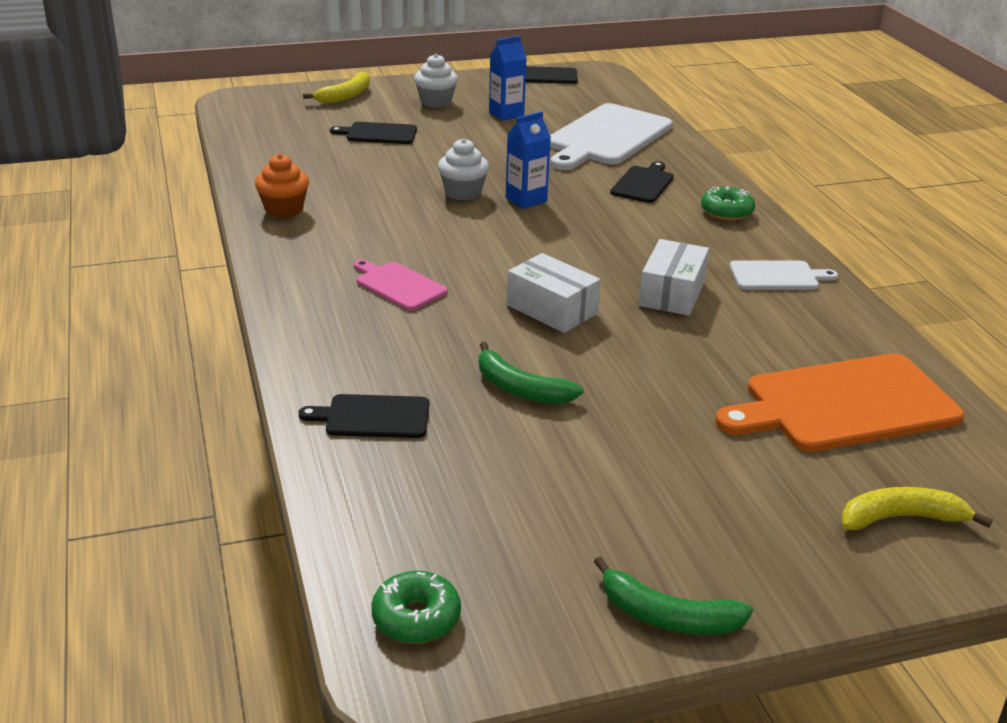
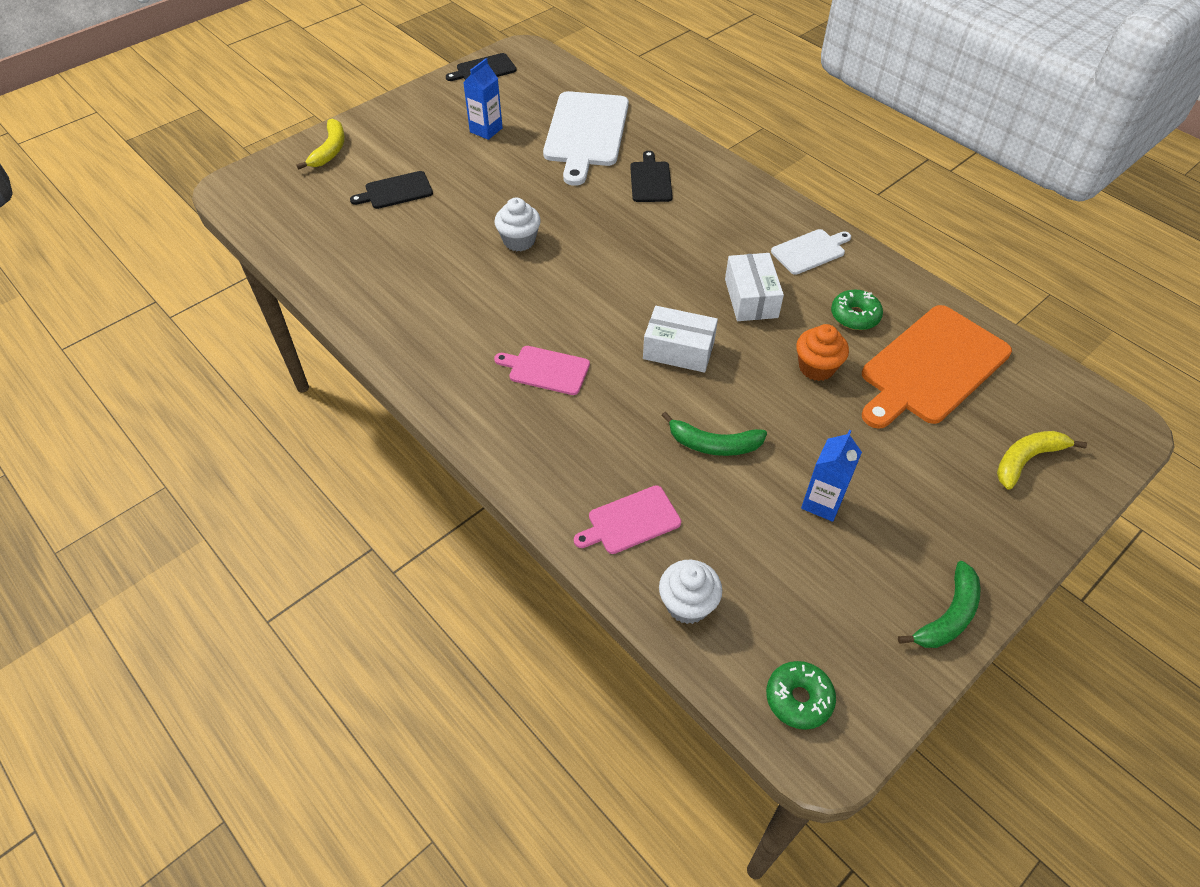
camera: 25 degrees left, 20 degrees up
(284, 209) = (386, 316): orange cupcake -> orange cupcake (816, 367)
(373, 417) = (630, 521): black cutting board -> pink cutting board
(436, 102) = (415, 133): white cupcake -> white cupcake (687, 604)
(526, 200) = (575, 232): blue carton -> blue carton (822, 502)
(667, 616) = (948, 616): green banana -> green banana turned 45 degrees counterclockwise
(726, 212) = (731, 192): green donut -> green donut (855, 316)

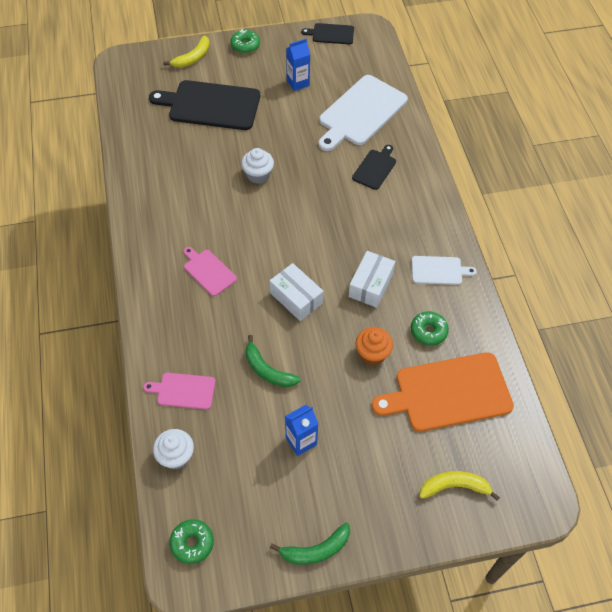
camera: 30 degrees right, 5 degrees up
(388, 115) = (245, 45): none -> green donut
(396, 191) = (211, 105): black cutting board -> black cutting board, size x1.95

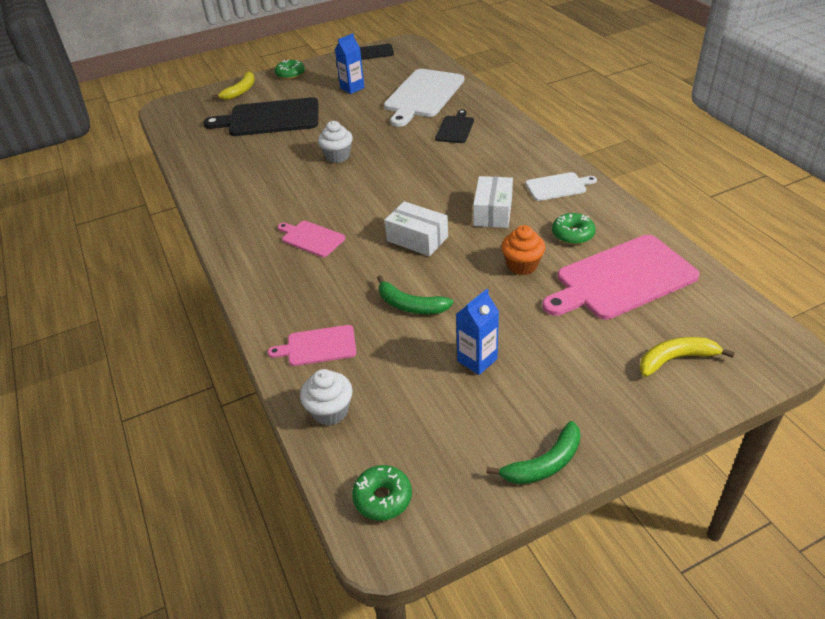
camera: 10 degrees left, 15 degrees down
(448, 392) = (621, 279): orange cutting board -> pink cutting board

